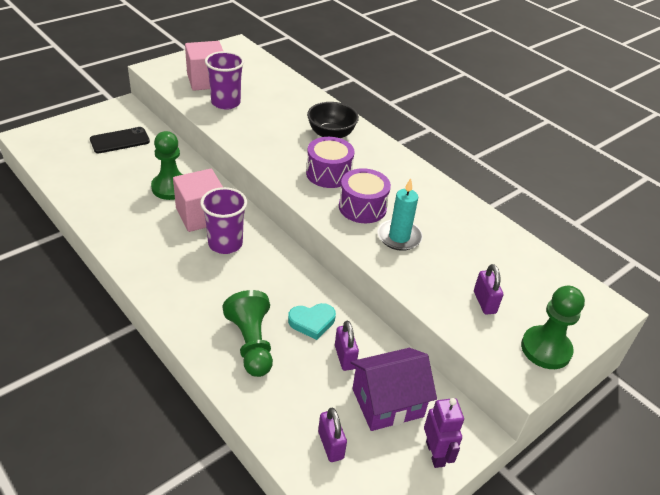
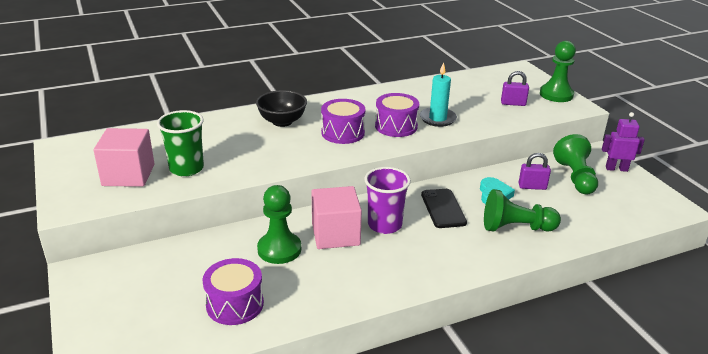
camera: 70 degrees left, 10 degrees down
(98, 179) = (235, 304): none -> purple drum
(120, 141) = (161, 281): black phone -> black phone (443, 208)
(226, 103) = (186, 168): purple cup -> green cup
(330, 445) = (615, 207): purple padlock -> none
(387, 402) = (575, 177): purple house -> green pawn

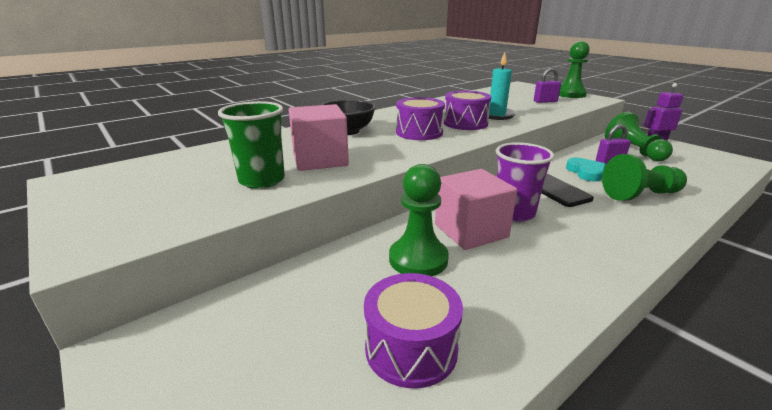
camera: 15 degrees left, 5 degrees down
(128, 175) = (182, 197): pink cube -> pink cube (320, 160)

